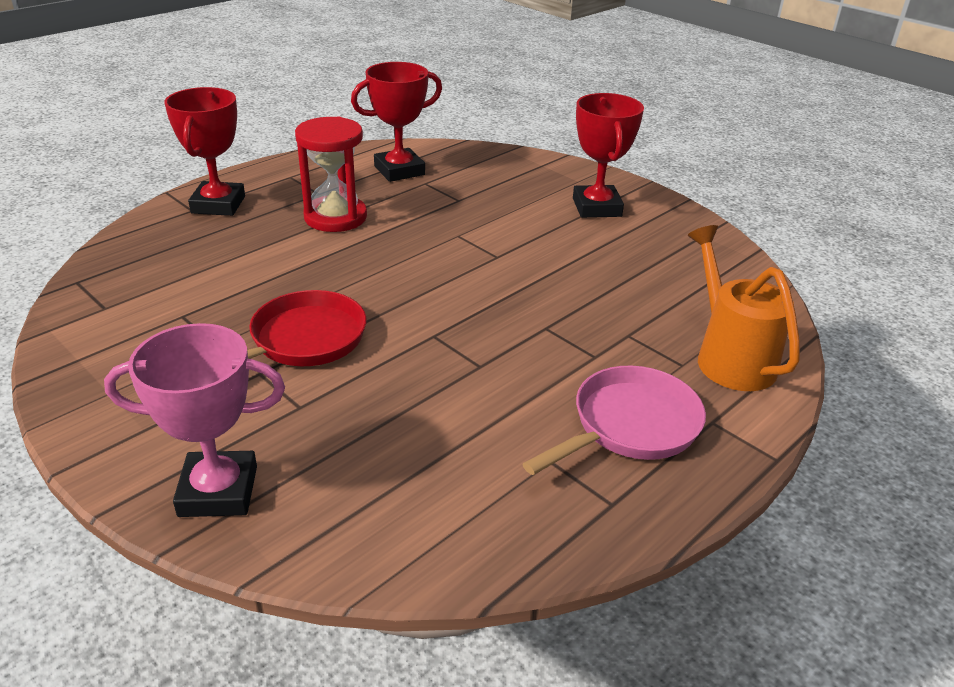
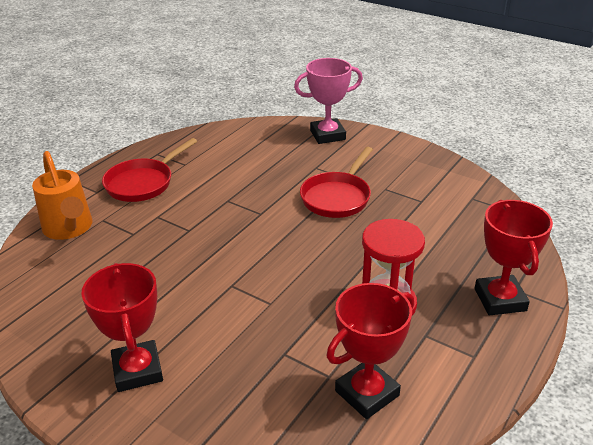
camera: 170 degrees right, 0 degrees up
(629, 426) = (143, 183): pink pan -> red pan

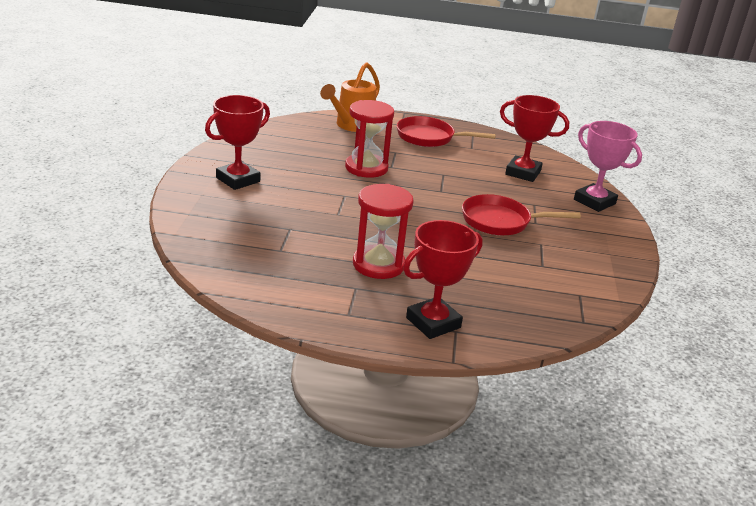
camera: 60 degrees right, 5 degrees down
(180, 249) = (366, 168): none -> red hourglass
(367, 393) = (273, 268): red trophy -> red trophy (523, 173)

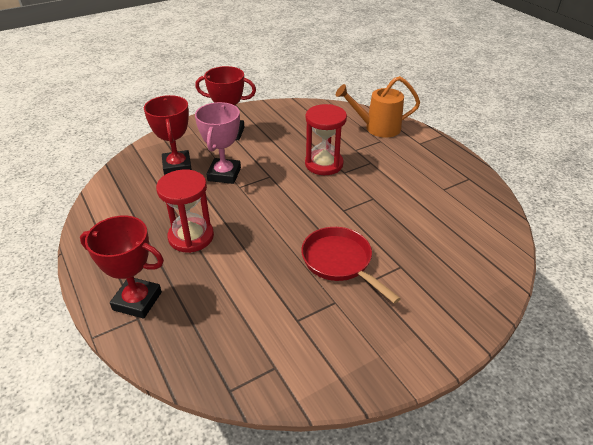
camera: 55 degrees right, 10 degrees up
(429, 137) = (422, 164): red pan -> none
(523, 173) = (448, 234): red trophy -> red trophy (177, 166)
(594, 202) = (468, 300): pink trophy -> pink trophy (224, 174)

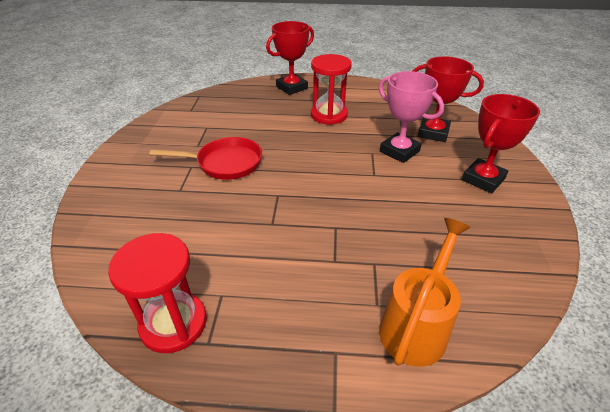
camera: 125 degrees right, 0 degrees up
(324, 164) = (364, 219): red hourglass -> red hourglass (173, 323)

